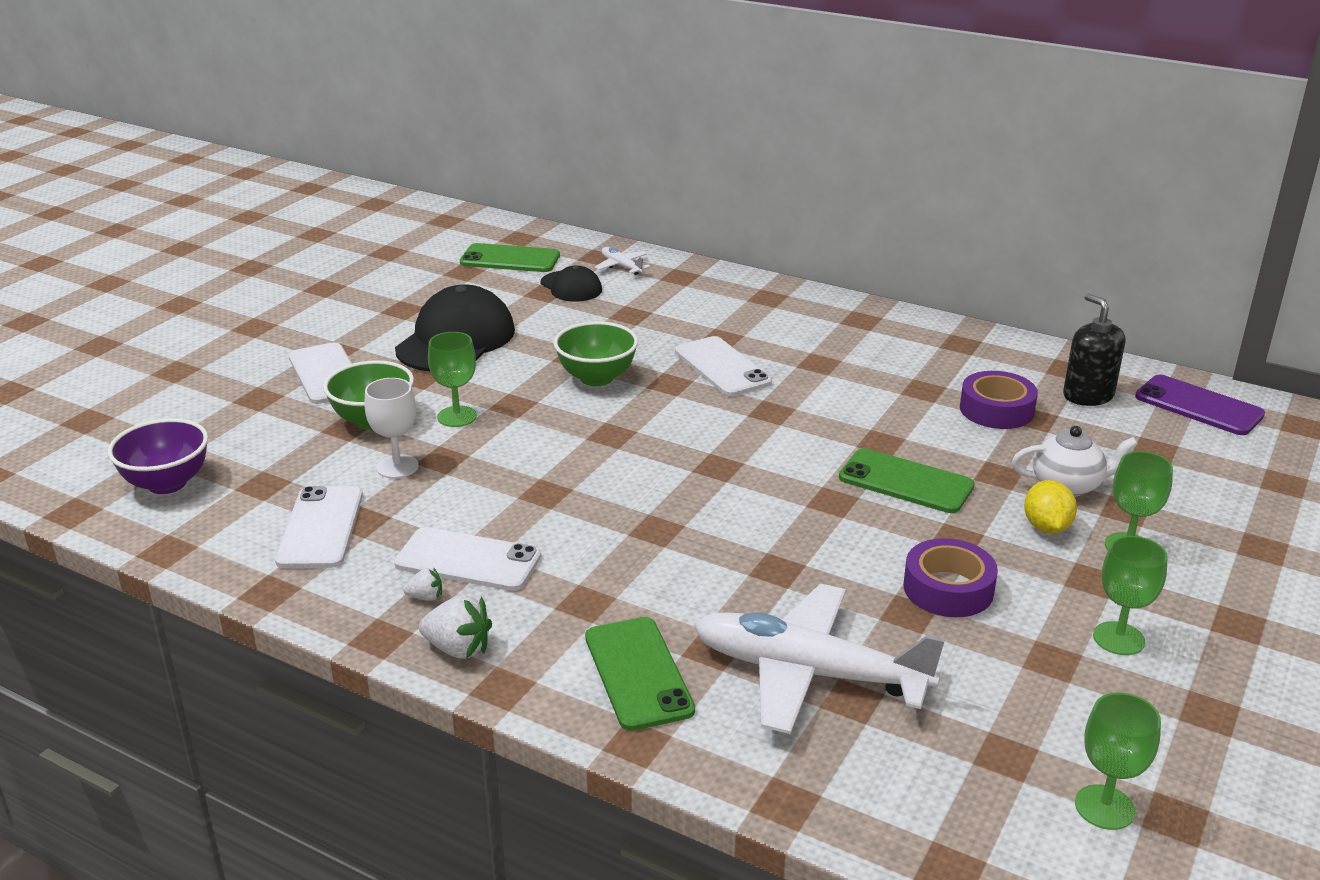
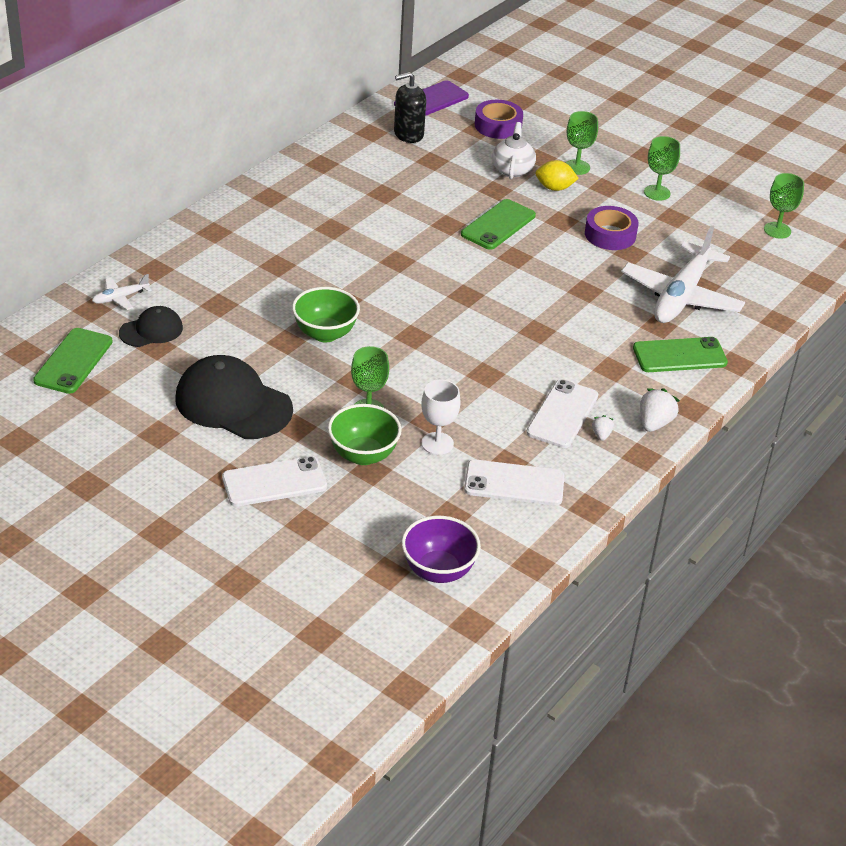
camera: 85 degrees left, 10 degrees up
(722, 367) = (326, 272): white phone -> none
(996, 410) = (418, 171): purple tape -> purple tape (498, 126)

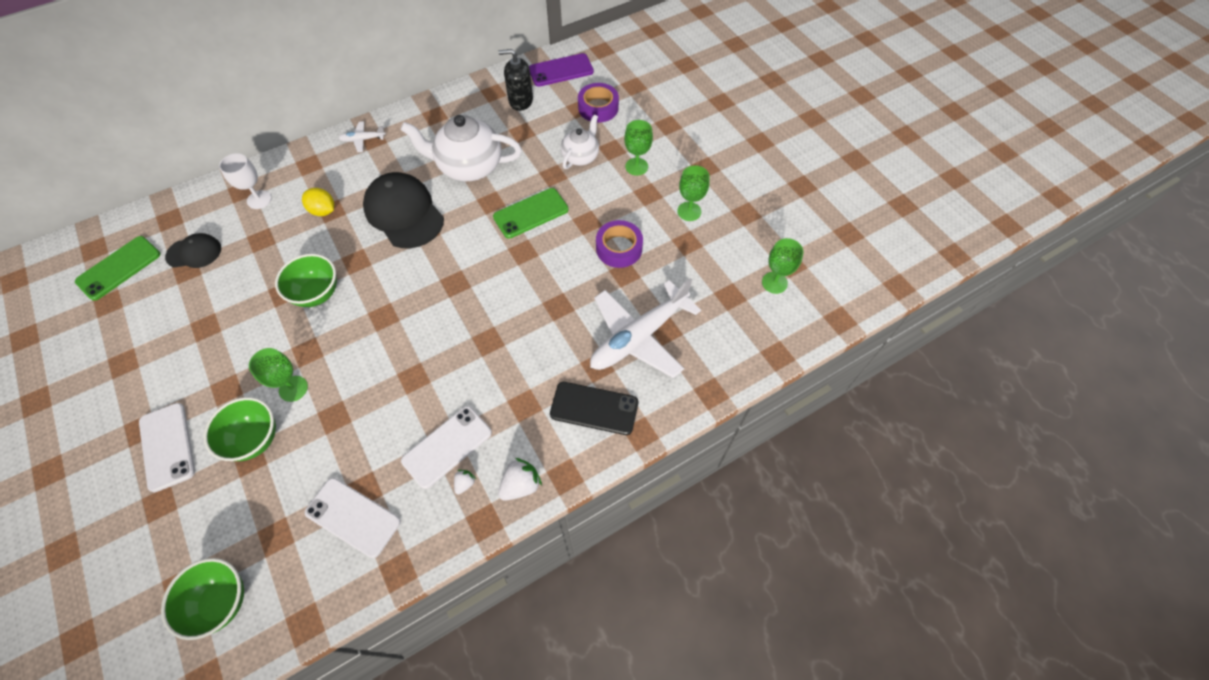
camera: 25 degrees right, 20 degrees up
(120, 298) = (196, 213): white plane -> white plane (363, 139)
(233, 404) = (197, 348): black cap -> black cap (404, 213)
(274, 482) = (167, 446): white phone -> white phone turned 60 degrees clockwise
(399, 200) = (469, 166): none -> white teapot
(437, 443) = (321, 446): white goblet -> white goblet (259, 199)
(438, 571) = (221, 602): purple bowl -> green bowl
(554, 188) = (603, 184): yellow lemon -> yellow lemon (323, 211)
(679, 355) = (594, 408): green phone -> black phone

